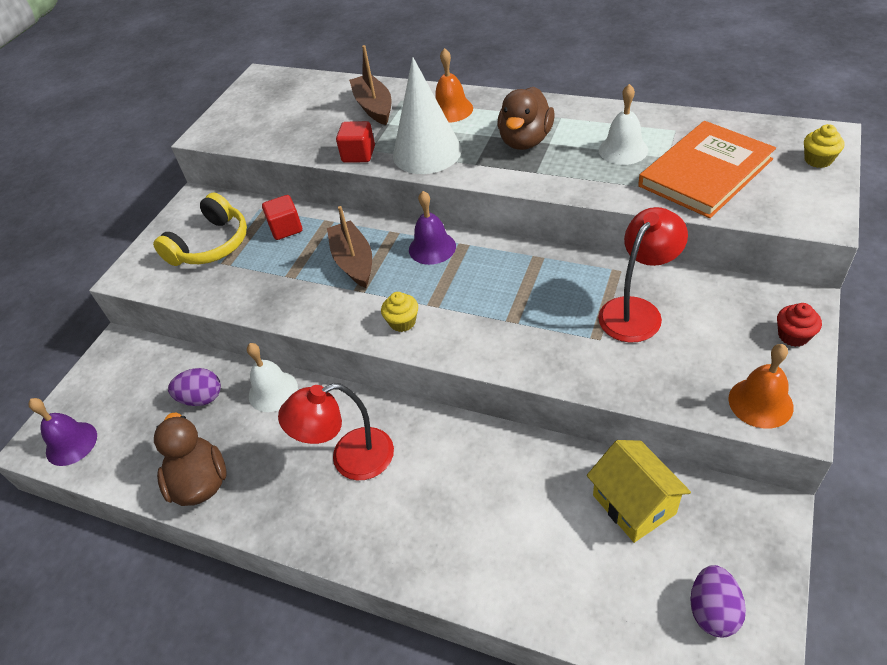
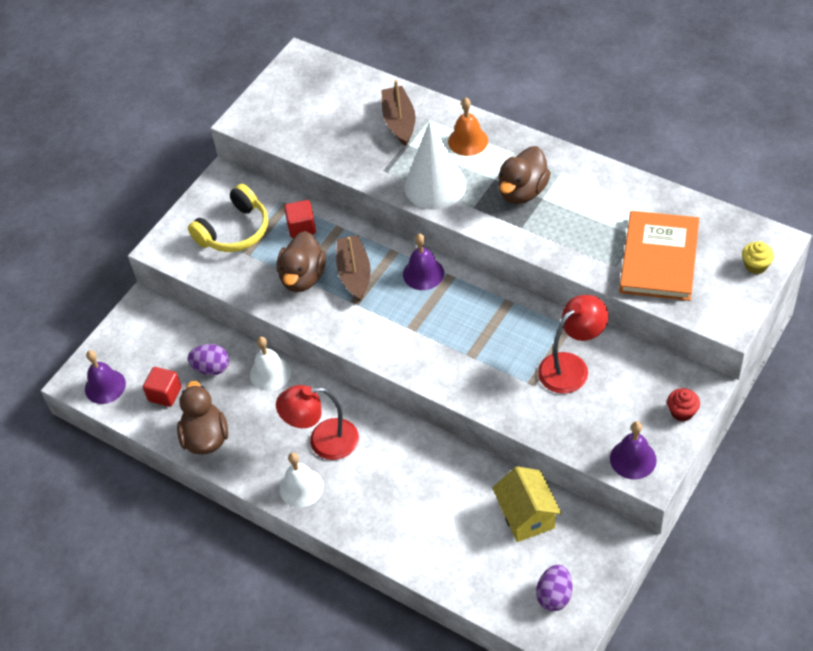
camera: 10 degrees right, 5 degrees up
(295, 275) = (303, 277): none -> brown duck
(358, 154) = (375, 175): red cube -> red cube (165, 394)
(402, 322) = (384, 339): yellow cupcake -> none
(623, 150) = (601, 219): white bell -> white bell (301, 487)
(705, 173) = (659, 258): orange book -> orange book turned 45 degrees counterclockwise
(760, 402) = (633, 459): orange bell -> purple bell

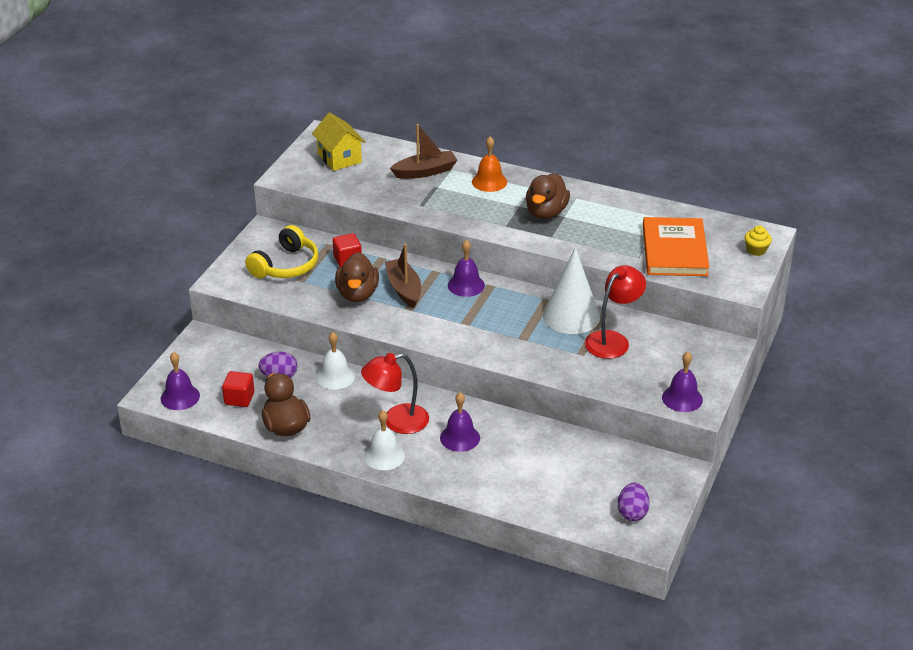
camera: 15 degrees left, 15 degrees down
(386, 470) = (460, 438): none -> purple bell
(399, 121) = (425, 172): brown boat -> brown boat turned 90 degrees clockwise
(435, 186) = (468, 213): white cone -> white cone (571, 316)
(526, 516) = (593, 459): yellow house -> yellow house (339, 158)
(682, 412) = (715, 364): red cupcake -> none

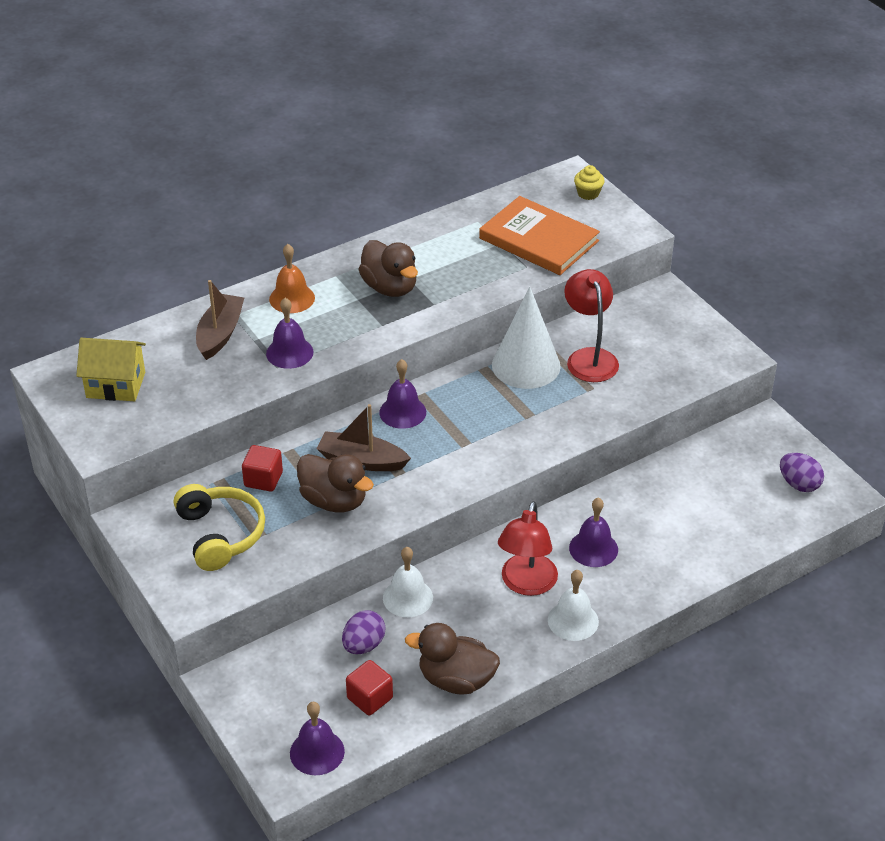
camera: 55 degrees left, 5 degrees up
(682, 398) = (714, 359): purple bell -> purple bell (289, 352)

